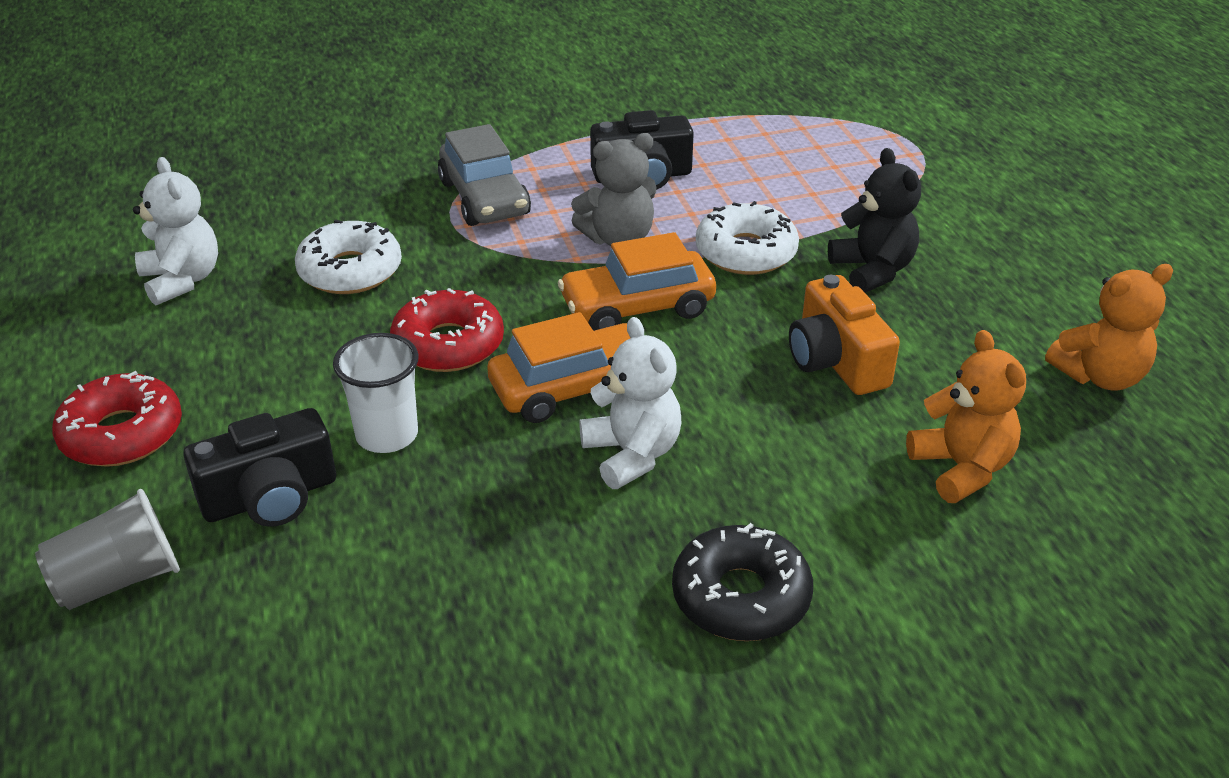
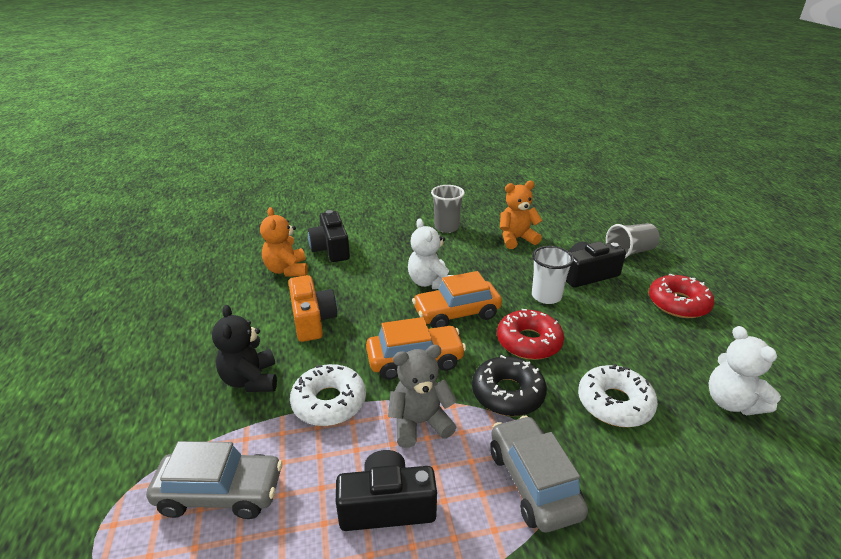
camera: 175 degrees left, 5 degrees down
(606, 651) = (446, 227): none -> grey cup
(741, 597) = (397, 237): black donut -> black donut (507, 393)
(822, 176) = (220, 493): none -> grey car
(898, 541) = (331, 249): none -> black camera
(1100, 376) = (183, 304): orange teddy bear -> orange teddy bear (516, 239)

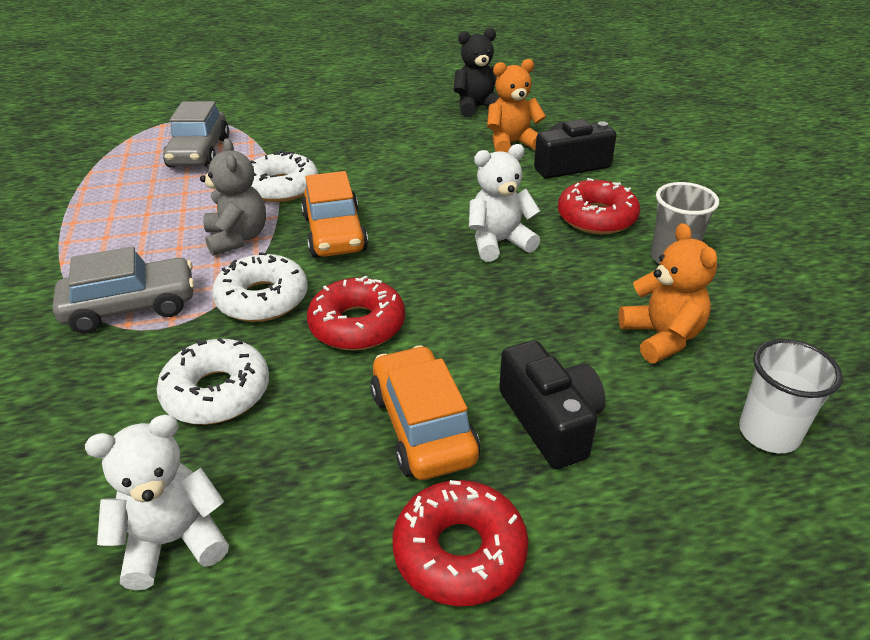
camera: 90 degrees right, 5 degrees up
(251, 380) = (323, 147): black teddy bear -> black teddy bear (477, 107)
(312, 320) = (413, 167): orange camera -> none
(387, 506) = (149, 223): black camera -> none
(402, 245) = (596, 217): none -> red donut
(456, 313) = (425, 264): orange car -> orange car (423, 426)
(507, 393) = (262, 299): black donut -> white donut
(546, 296) = (473, 355): white cup -> white cup (768, 433)
(630, 252) = (666, 515): grey cup -> none

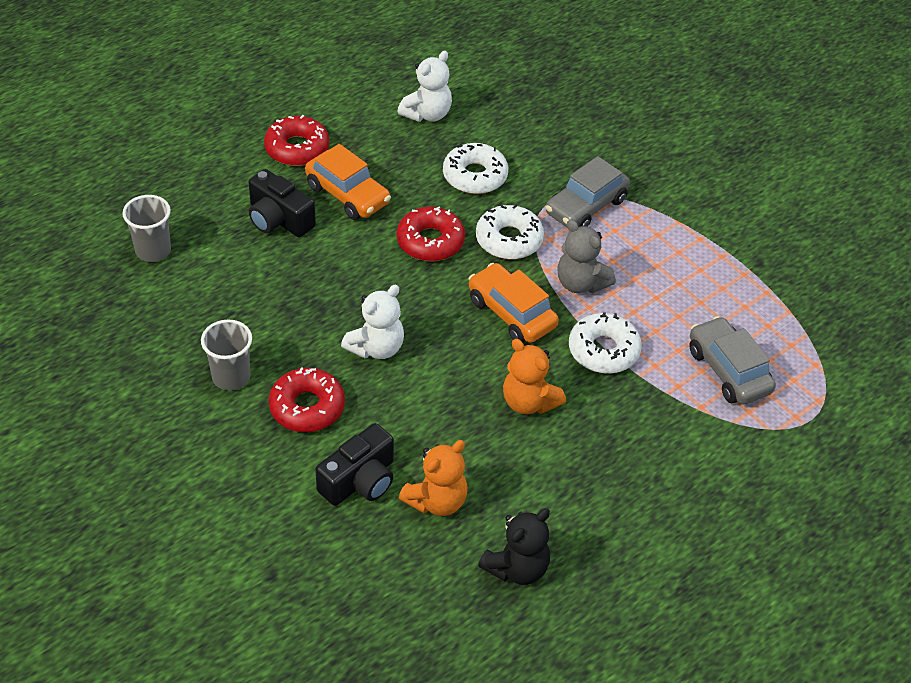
camera: 150 degrees right, 10 degrees up
(661, 337) = (226, 297): orange teddy bear -> orange teddy bear (529, 402)
(768, 433) = (153, 251): white cup -> grey cup

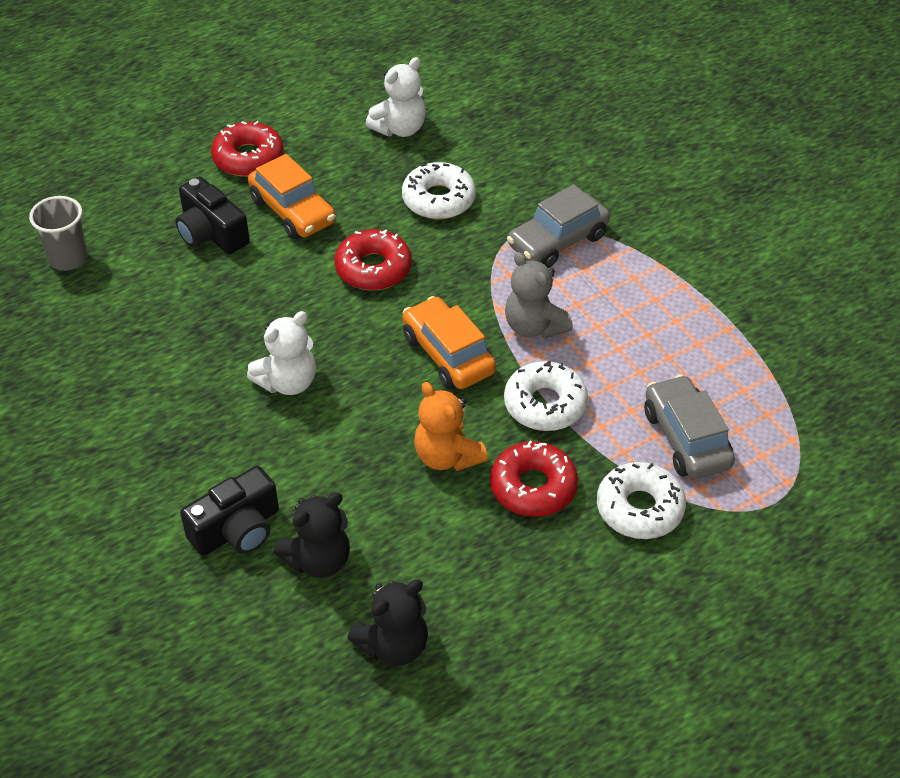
camera: 10 degrees right, 0 degrees up
(231, 377) = (121, 402): grey cup -> none
(307, 407) = (196, 442): red donut -> red donut (533, 487)
(436, 501) = (318, 560): orange teddy bear -> black teddy bear
(509, 240) = (462, 272): white donut -> white donut (639, 508)

